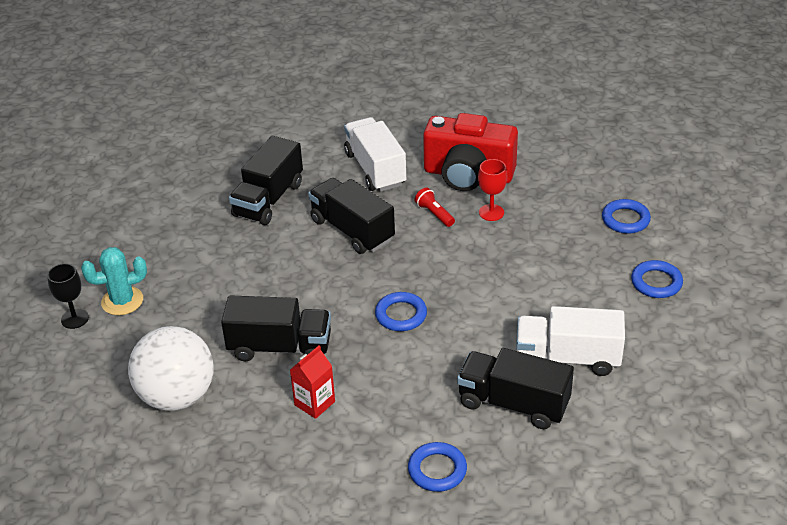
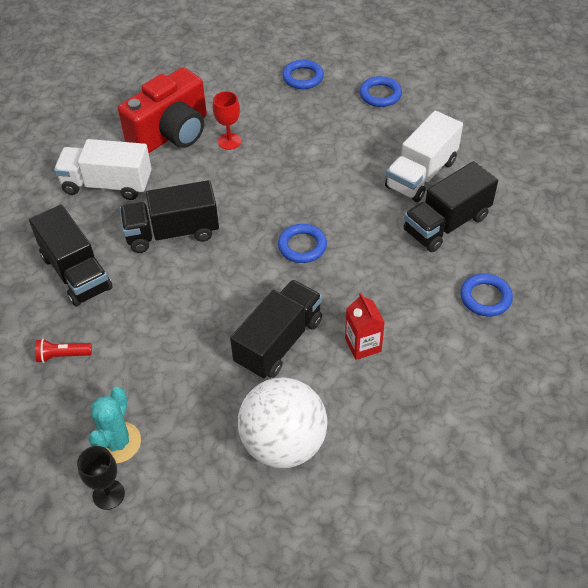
camera: 60 degrees left, 10 degrees up
(434, 214) = (200, 174): red flashlight -> red flashlight (63, 355)

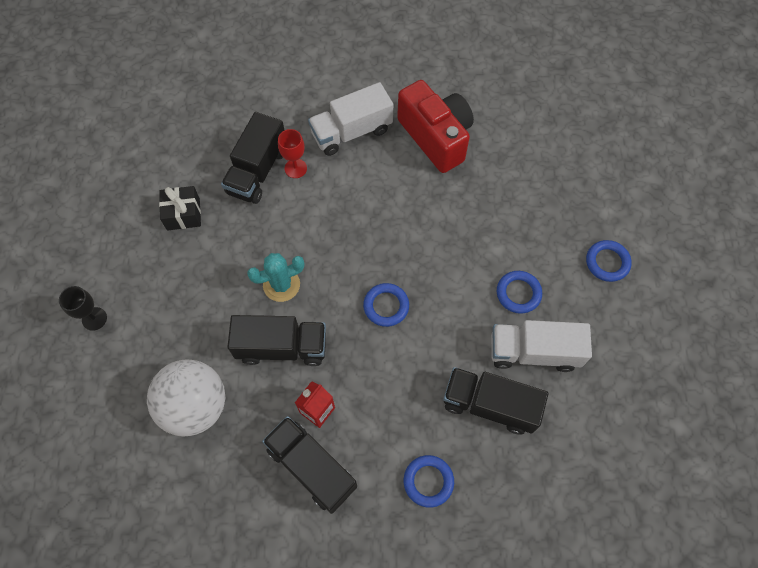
camera: 55 degrees right, 15 degrees up
(63, 355) = (183, 214): red flashlight -> black gift
(107, 185) = (351, 132): white truck -> white truck turned 90 degrees counterclockwise
(117, 442) = (135, 296): turquoise cactus -> turquoise cactus (281, 285)
(171, 133) = (436, 137): red camera -> red camera turned 135 degrees counterclockwise
(172, 233) = (336, 207): black truck -> black truck (311, 467)
(229, 141) = (459, 183): red goblet -> red goblet (295, 168)
(303, 77) = (578, 189): blue ring -> blue ring (518, 293)

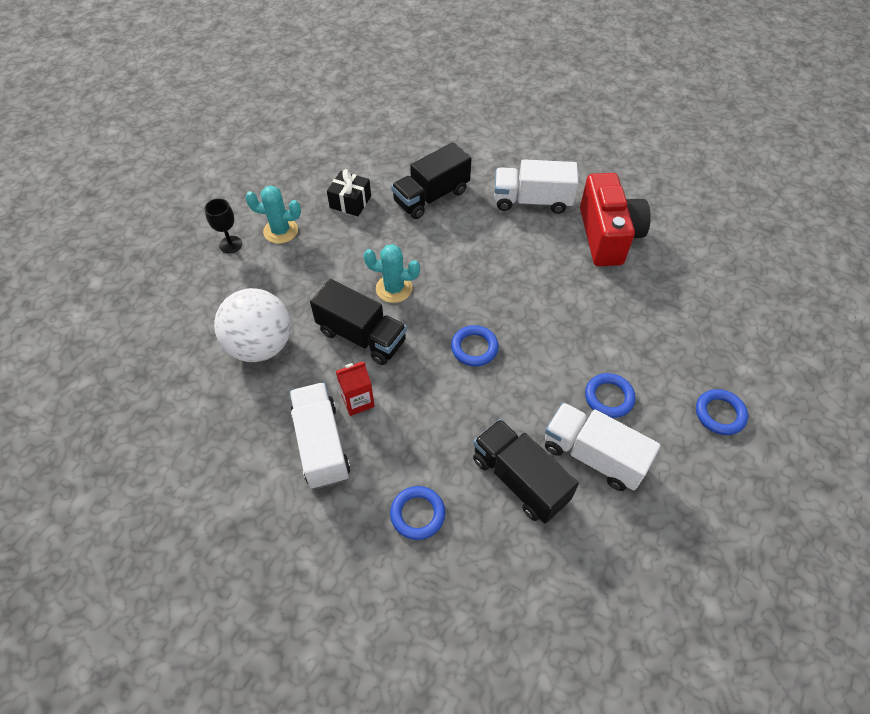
camera: 30 degrees right, 10 degrees down
(135, 279) = (280, 231): none -> turquoise cactus
(295, 168) = (465, 208): red goblet -> none
(311, 467) = (321, 444): black truck -> white truck

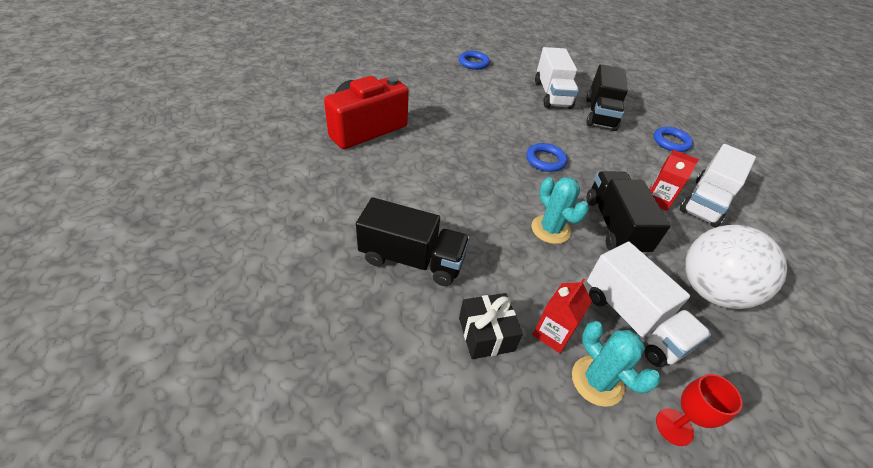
camera: 130 degrees left, 10 degrees down
(230, 244) = (674, 427): black goblet -> red goblet
(322, 231) = (552, 333): none -> red carton
(532, 201) = (356, 182): white truck -> white truck (633, 319)
(609, 397) = (509, 97): blue ring -> none

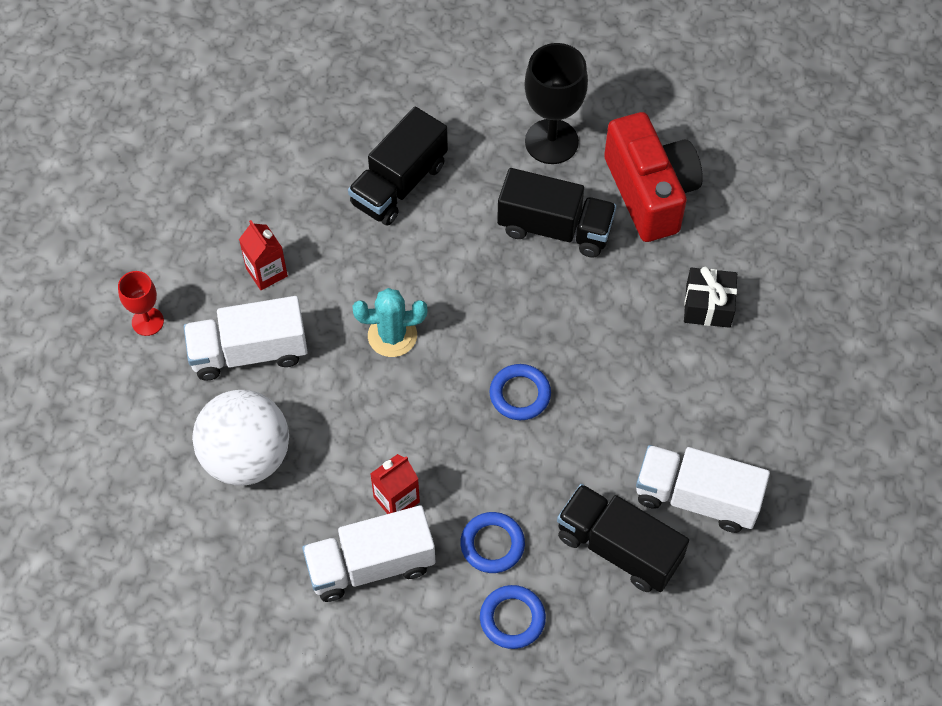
camera: 115 degrees right, 15 degrees up
(336, 178) = (551, 141): none -> black goblet
(473, 63) = (832, 409): blue ring -> blue ring (492, 544)
(486, 334) = (289, 217): black gift -> black gift (708, 306)
(597, 381) = (209, 285): turquoise cactus -> none
(614, 226) = (372, 412): black truck -> black truck (555, 228)
(705, 202) = (371, 565): white truck -> white truck turned 75 degrees counterclockwise

